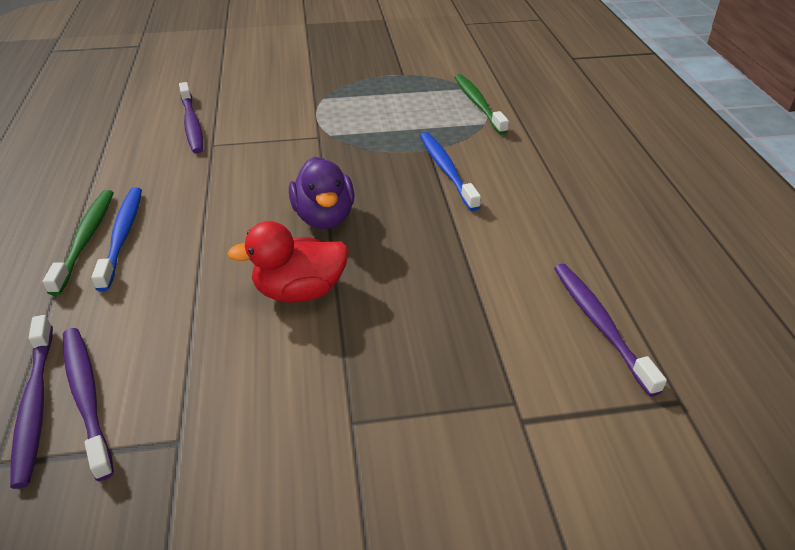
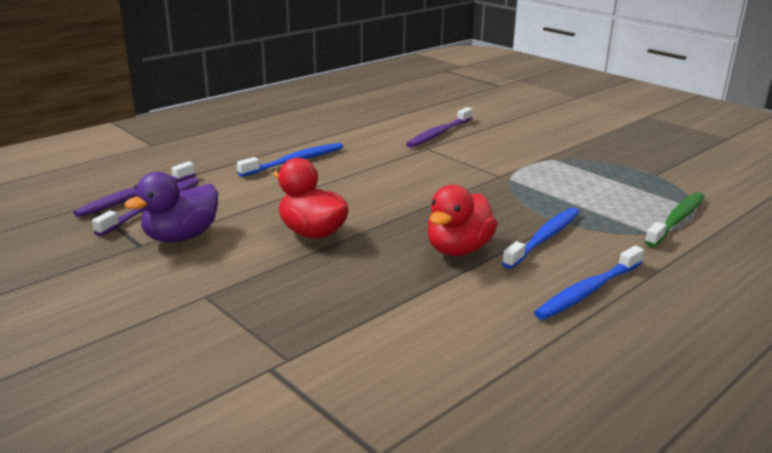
camera: 55 degrees right, 15 degrees down
(86, 239) = (279, 154): green toothbrush -> none
(324, 217) = (404, 212): purple duck -> purple duck (181, 237)
(421, 220) = (458, 249): none -> red duck
(539, 191) = (588, 291): none -> blue toothbrush
(600, 324) = (434, 378): purple toothbrush -> none

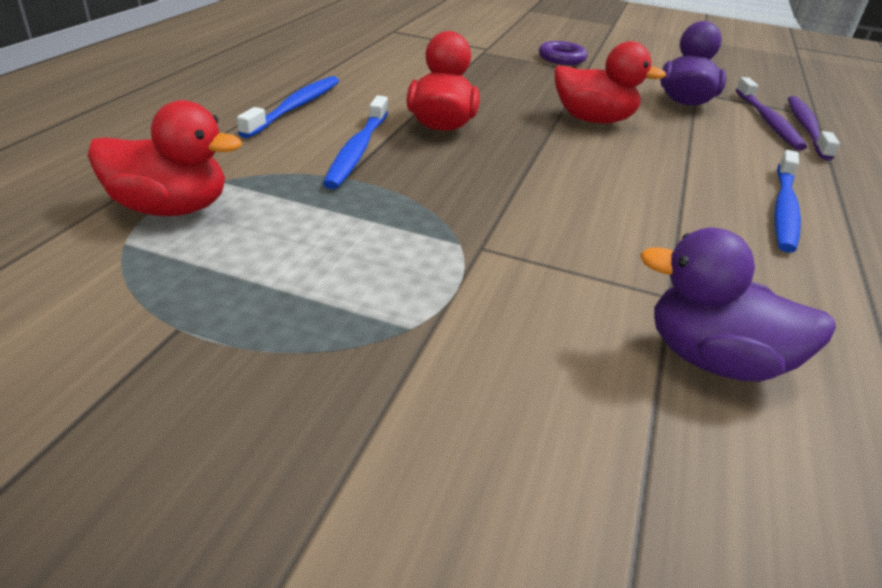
camera: 150 degrees right, 10 degrees up
(195, 324) = (561, 58): none -> purple ring
(439, 134) = (713, 360): purple toothbrush -> purple duck
(677, 220) = (171, 208): green toothbrush -> red duck

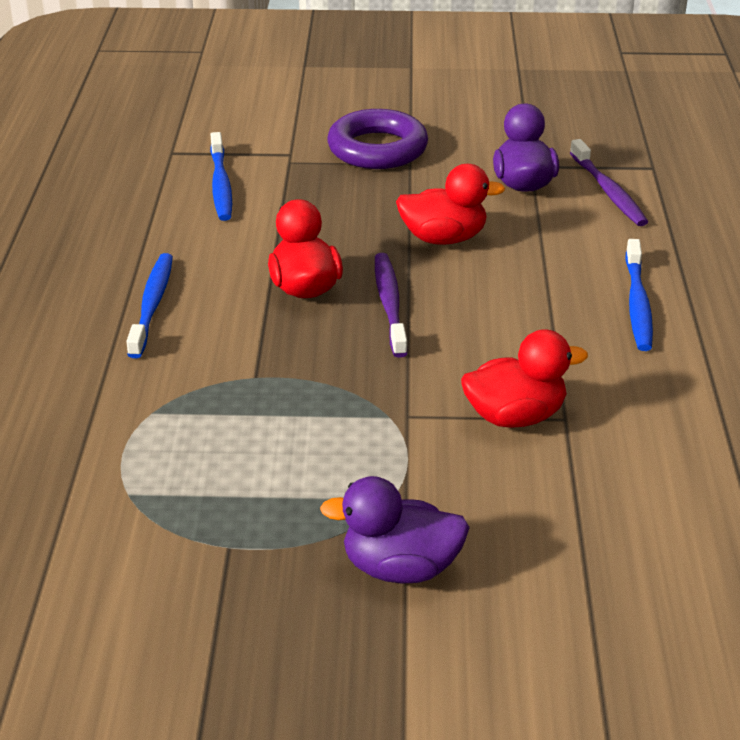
camera: 15 degrees left, 0 degrees up
(171, 208) = (136, 452): red duck -> red duck (515, 416)
(357, 150) = (247, 343): blue toothbrush -> blue toothbrush (221, 185)
(561, 58) = (377, 149): purple ring -> purple ring, size x1.80
(713, 360) = (607, 462): purple duck -> purple duck (400, 568)
(806, 128) = (645, 190): purple toothbrush -> purple toothbrush (389, 304)

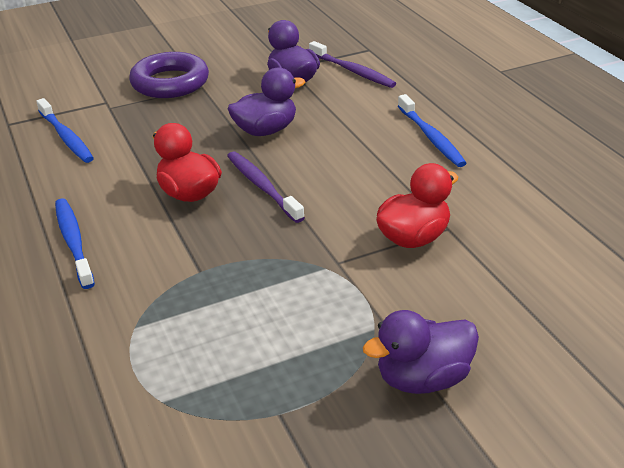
camera: 25 degrees left, 0 degrees up
(443, 238) = (266, 130): red duck -> purple duck

